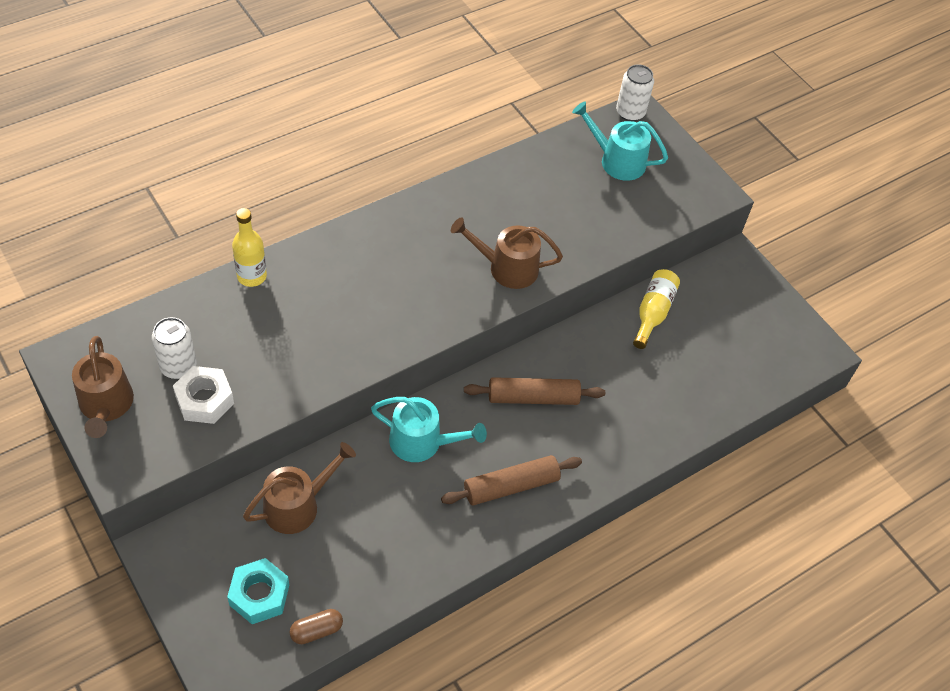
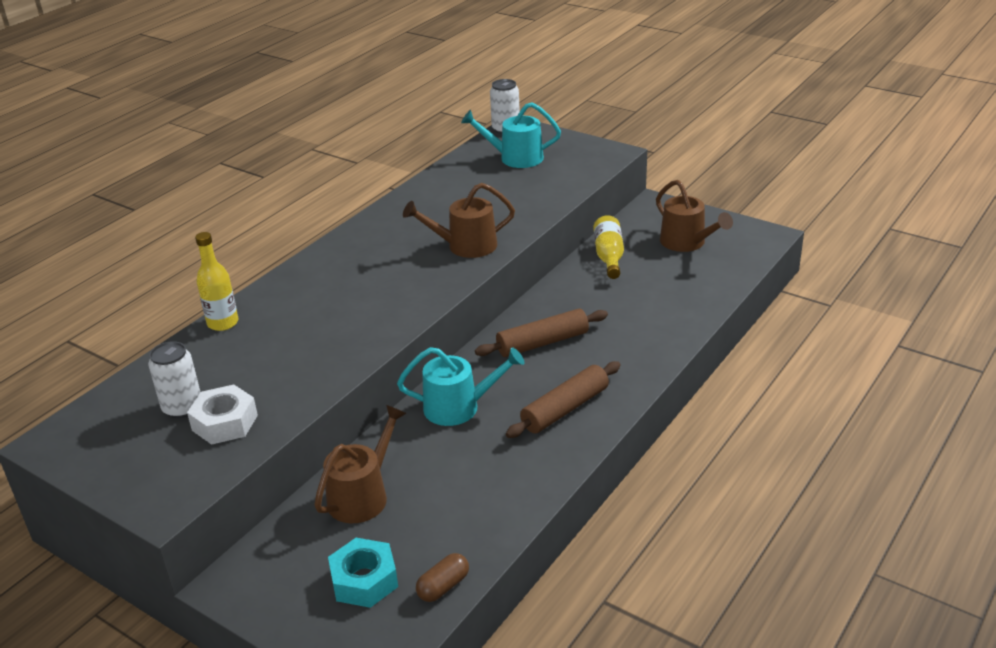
camera: 15 degrees left, 20 degrees down
(106, 405) = (118, 461): brown watering can -> brown watering can (686, 242)

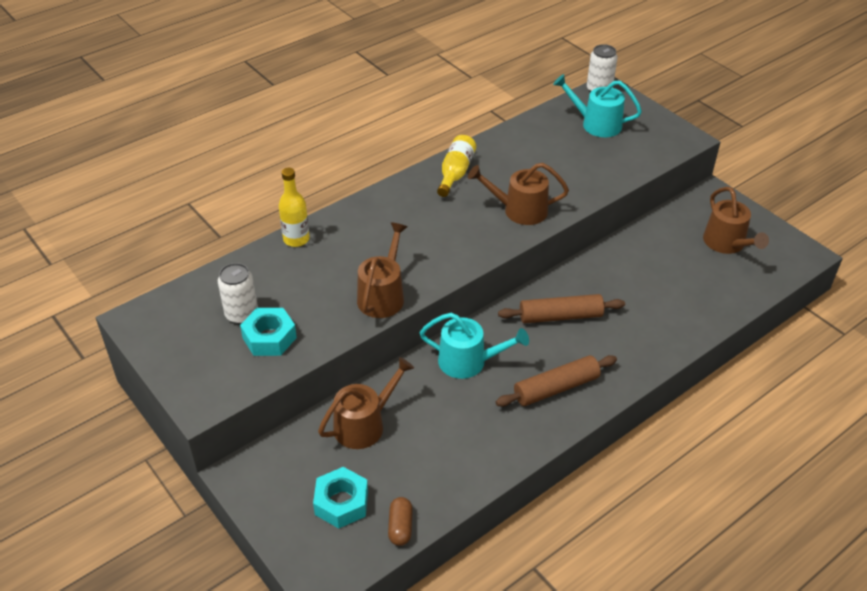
camera: 15 degrees right, 10 degrees up
(225, 423) = (269, 338): white nut -> turquoise nut
(344, 354) = (383, 296): none -> brown watering can
(443, 586) = (400, 527): brown capsule -> brown capsule turned 60 degrees counterclockwise
(609, 256) = (650, 241): yellow bottle -> yellow bottle (455, 173)

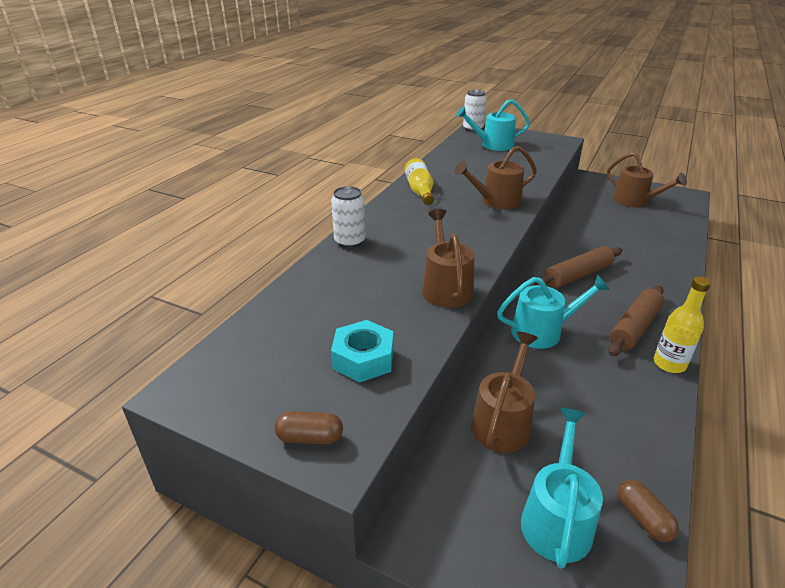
camera: 25 degrees left, 10 degrees down
(194, 383) = (310, 438): none -> brown capsule
(241, 314) = (313, 346): white can -> white can (350, 241)
(296, 239) = (319, 267): yellow bottle -> yellow bottle (669, 364)
(341, 503) = (557, 519): turquoise nut -> turquoise watering can

